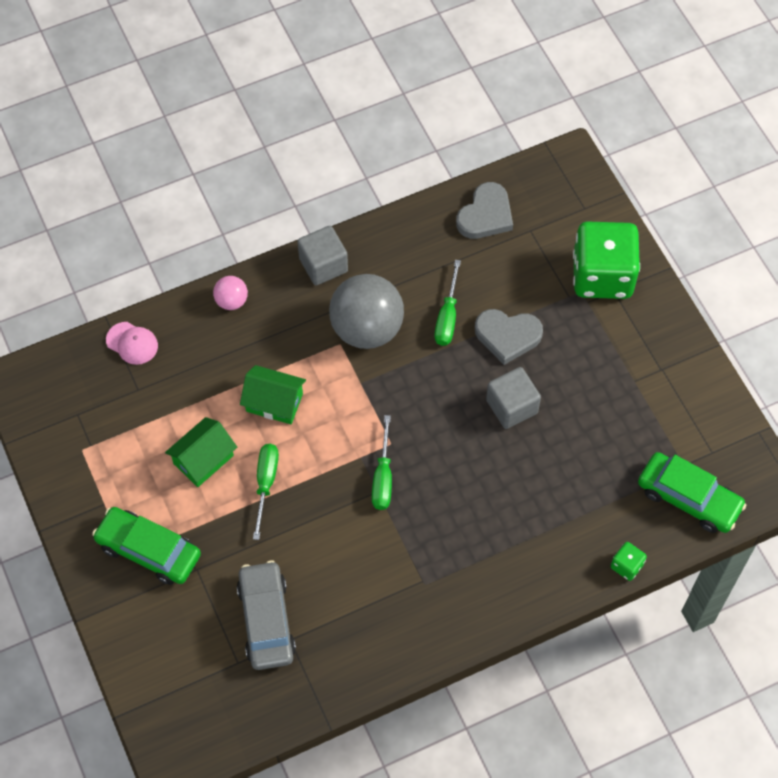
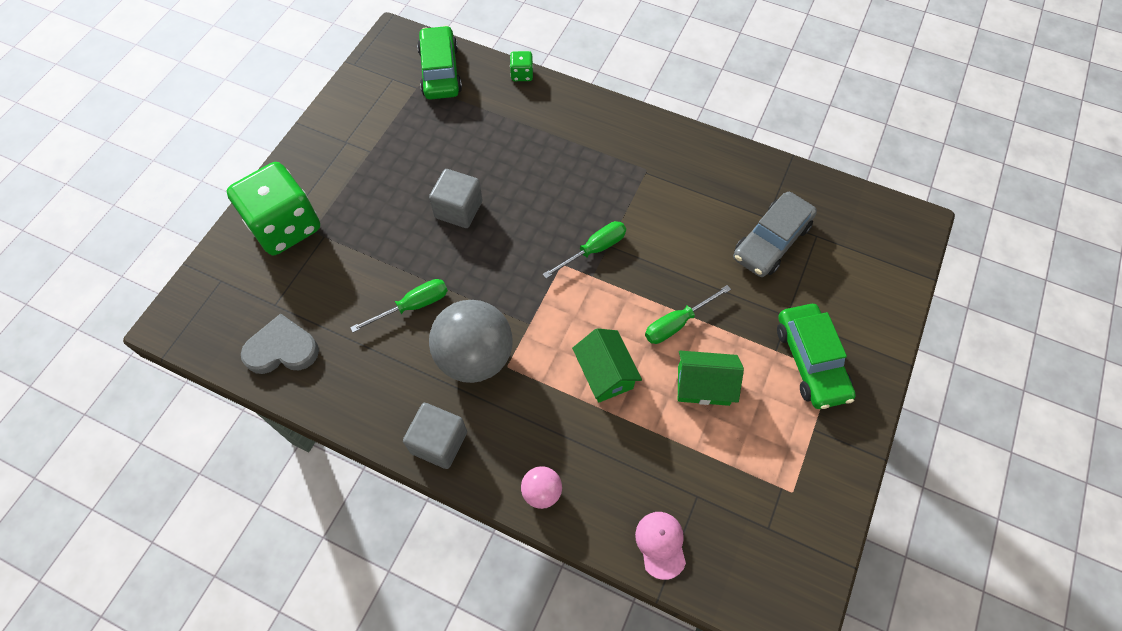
camera: 130 degrees left, 0 degrees up
(507, 336) = (397, 252): grey heart -> none

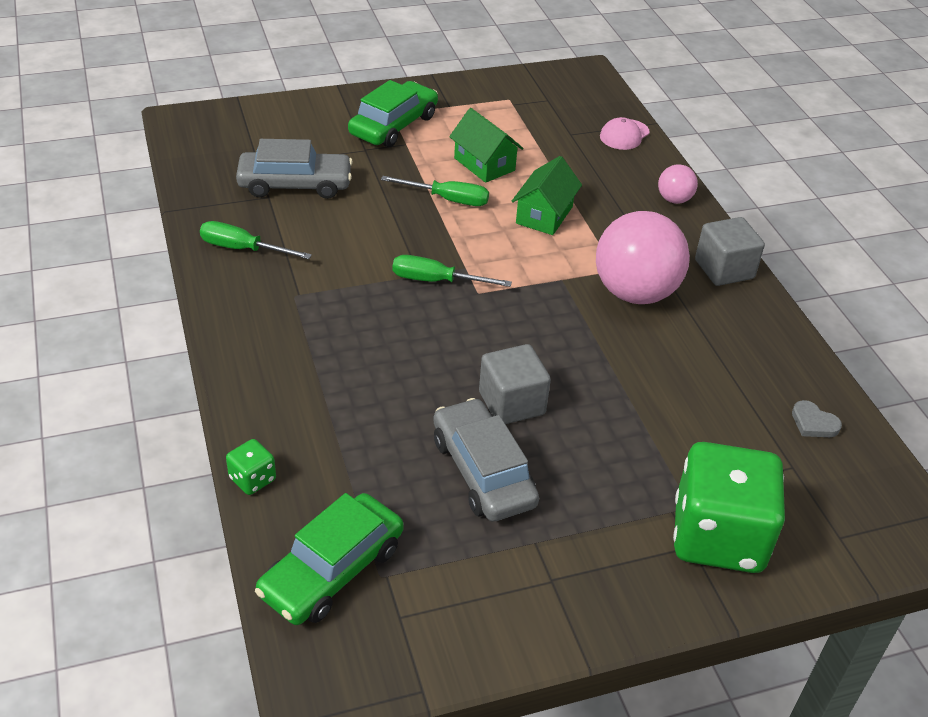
camera: 135 degrees left, 20 degrees down
(282, 349) = (813, 423): grey heart -> grey heart, size x0.54
(413, 306) = (650, 363): green screwdriver -> green screwdriver (243, 249)
(430, 162) = (483, 471): none -> grey car
(475, 357) = (635, 293): grey ball -> pink ball

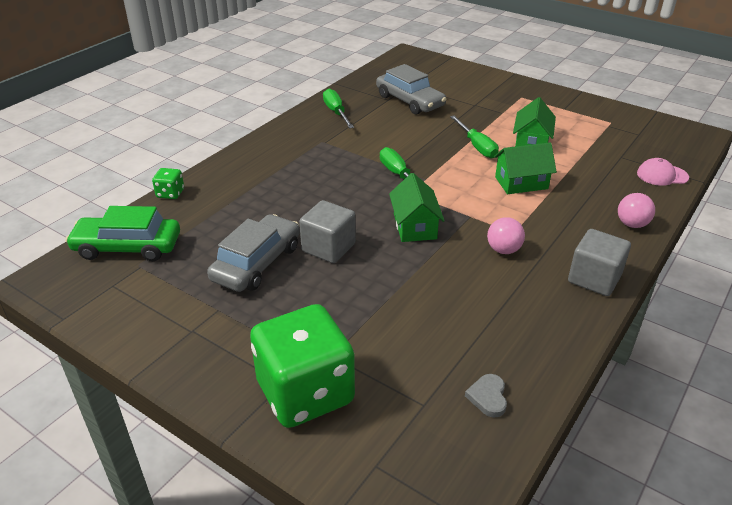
camera: 55 degrees right, 5 degrees down
(394, 125) = (512, 102): green car -> none
(539, 324) = (415, 226): none -> green house
(635, 293) = (503, 250): pink ball -> pink ball, size x0.47

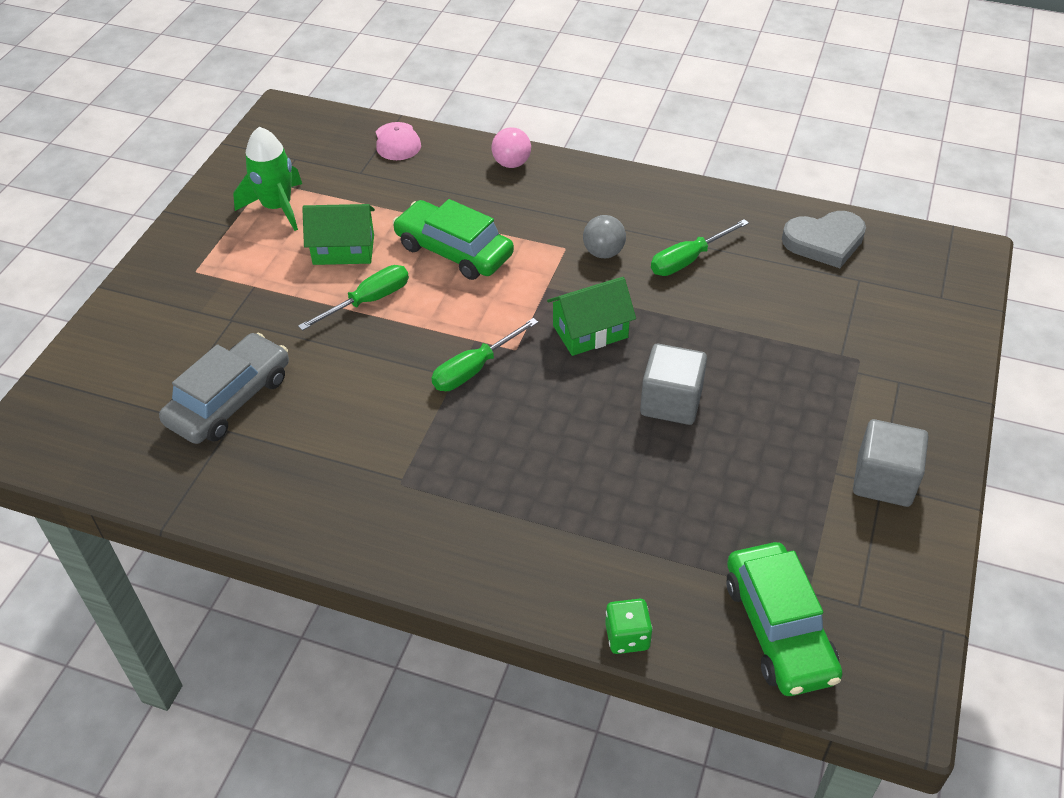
camera: 105 degrees left, 10 degrees up
(257, 263) = (736, 464): grey car -> none
(305, 392) = (899, 361): green dice -> none
(336, 112) = (291, 491): green screwdriver -> green screwdriver (688, 260)
(488, 397) = (824, 242): grey heart -> grey heart, size x1.85
(503, 250) = (603, 253): pink ball -> grey ball
(521, 183) = (454, 251): green house -> green car
(581, 124) = (277, 207): none -> green rocket
(594, 278) = (622, 187): grey cube -> grey cube (883, 480)

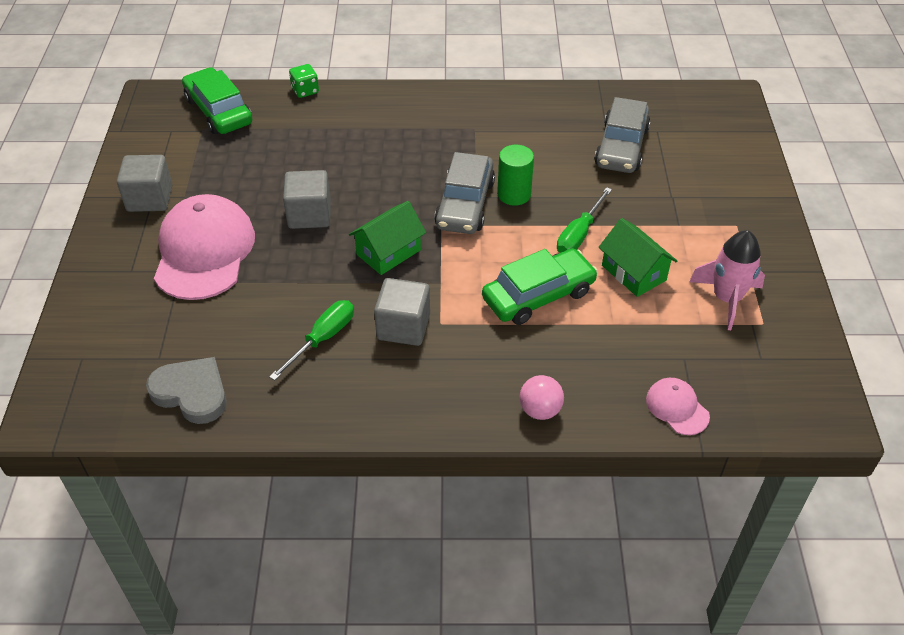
camera: 160 degrees right, 0 degrees up
(277, 207) = (726, 299): green rocket -> pink rocket
(343, 250) = (633, 273): green house -> green house turned 75 degrees clockwise
(409, 367) = (514, 194): none -> green cylinder
(454, 251) = (538, 295): green car -> green car turned 45 degrees counterclockwise
(474, 369) = (465, 204): green screwdriver -> grey car
(603, 253) = (403, 327): grey ball -> grey cube
(809, 384) = (204, 251): none -> pink cap
(824, 242) = (191, 393): grey heart -> grey heart turned 60 degrees clockwise

